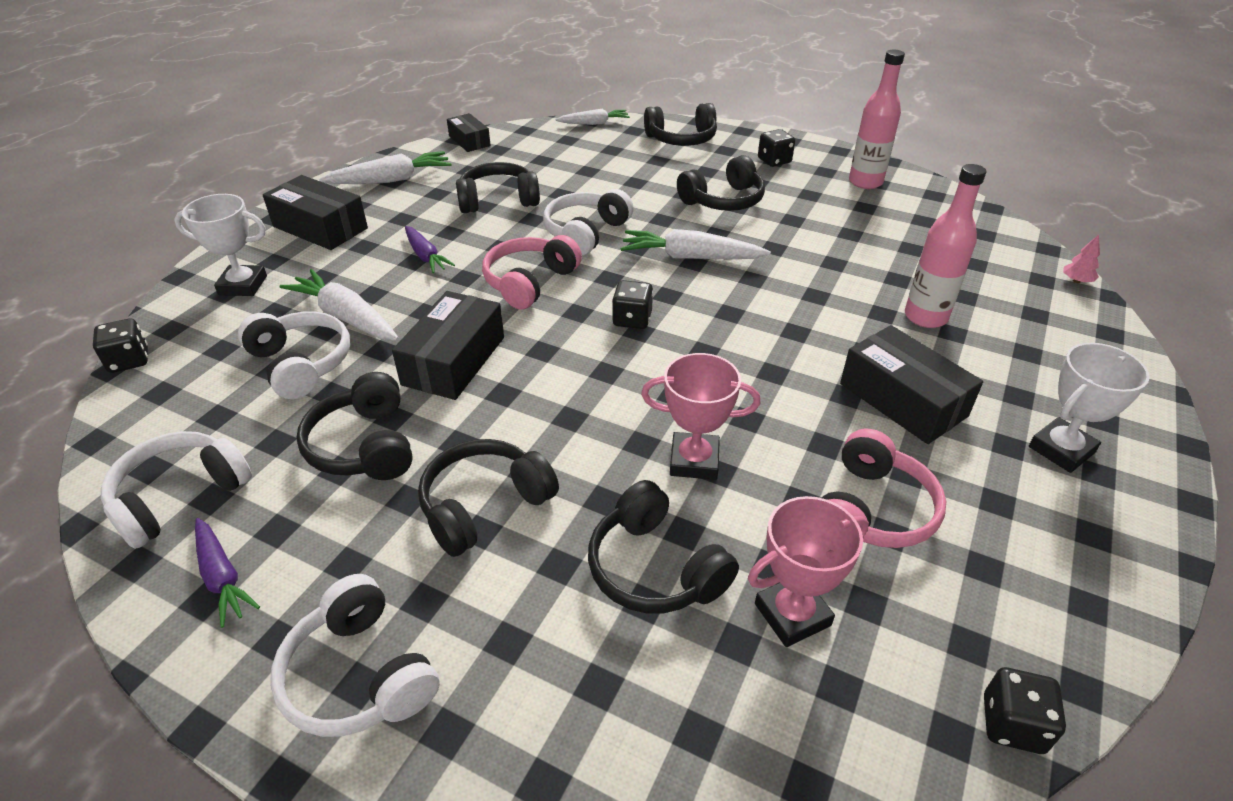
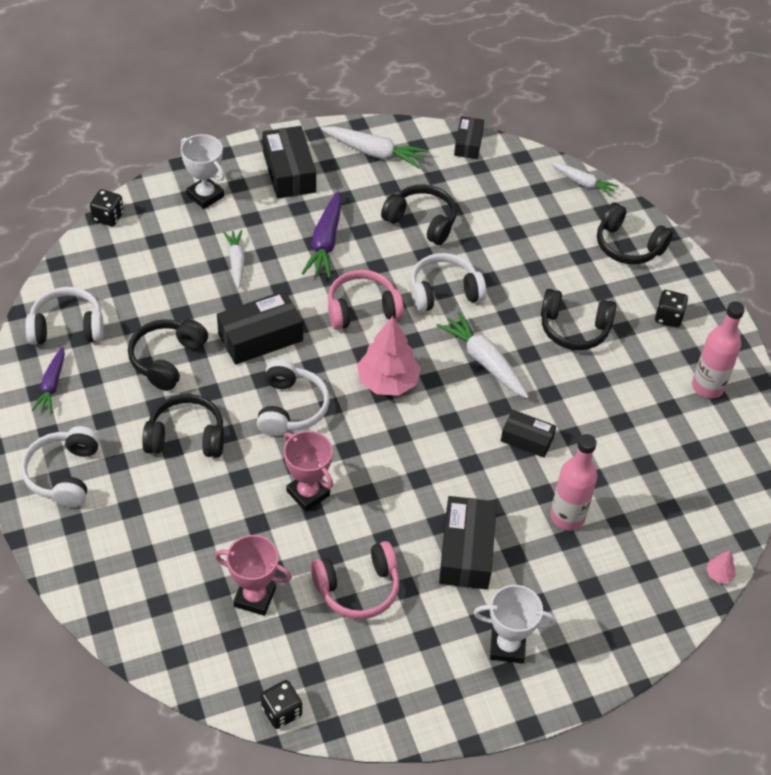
camera: 40 degrees right, 10 degrees up
(301, 364) = (184, 281): white headphones -> white headphones (291, 408)
(346, 317) = (236, 262): white carrot -> white carrot, size x0.65
(426, 256) = (325, 243): purple carrot -> purple carrot, size x1.54
(632, 319) = (387, 382): black dice -> pink tree
(655, 568) = (223, 528): black headphones -> none
(808, 286) = (527, 439): none -> black box

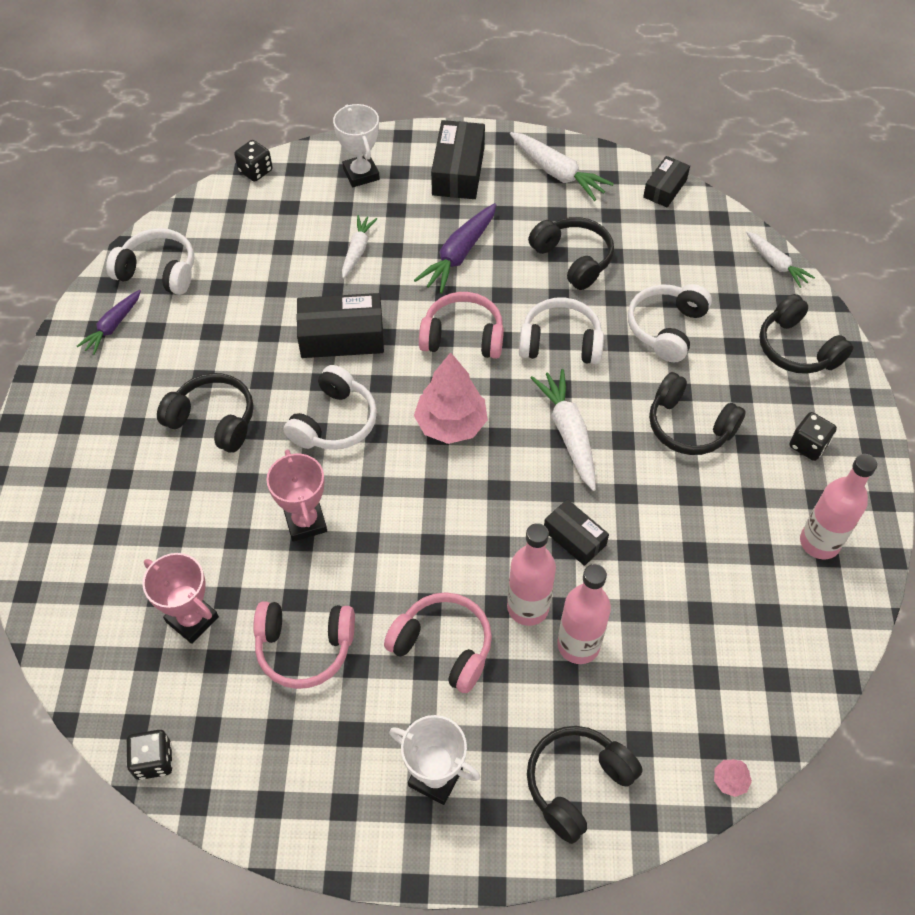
camera: 25 degrees right, 5 degrees up
(64, 474) = (75, 422): white headphones -> white headphones (666, 328)
(167, 359) = (236, 332): black headphones -> black headphones (577, 784)
(466, 551) = (443, 646): black box -> pink headphones
(516, 502) = (528, 607): none -> pink bottle

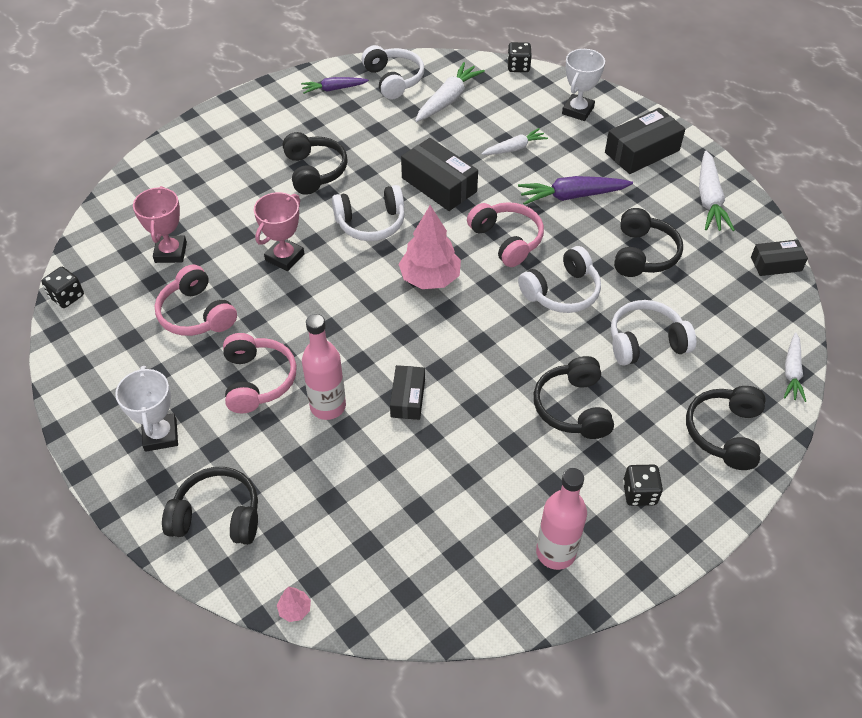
camera: 50 degrees right, 5 degrees down
(560, 342) = (562, 292): white headphones -> white headphones turned 90 degrees clockwise
(568, 433) = (490, 342): white carrot -> white carrot (448, 100)
(578, 645) = (324, 452): pink bottle -> none

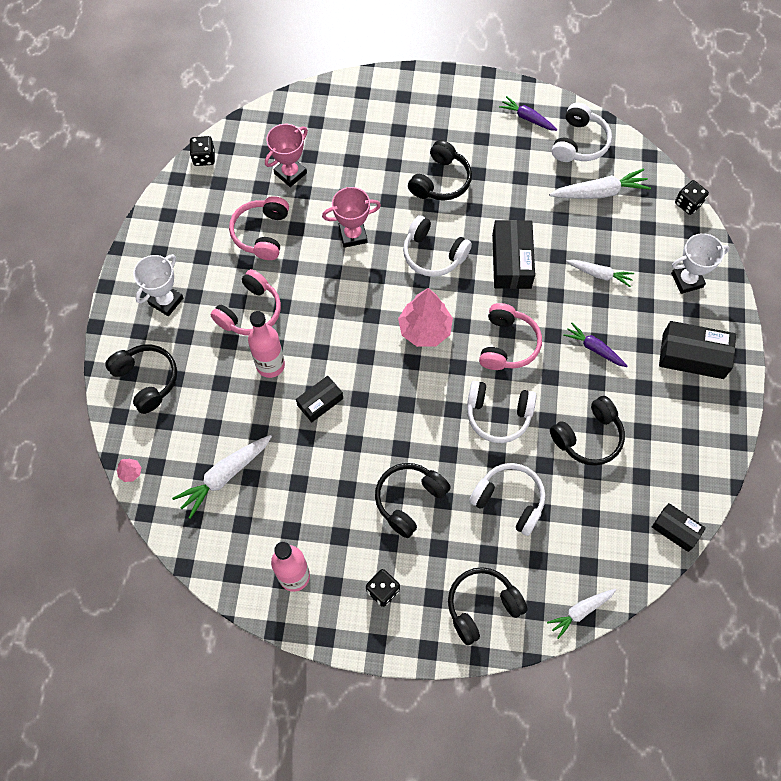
camera: 45 degrees right, 15 degrees up
(572, 196) = (594, 348): purple carrot -> purple carrot, size x0.65
(709, 199) = (693, 438): white carrot -> white carrot (225, 476)

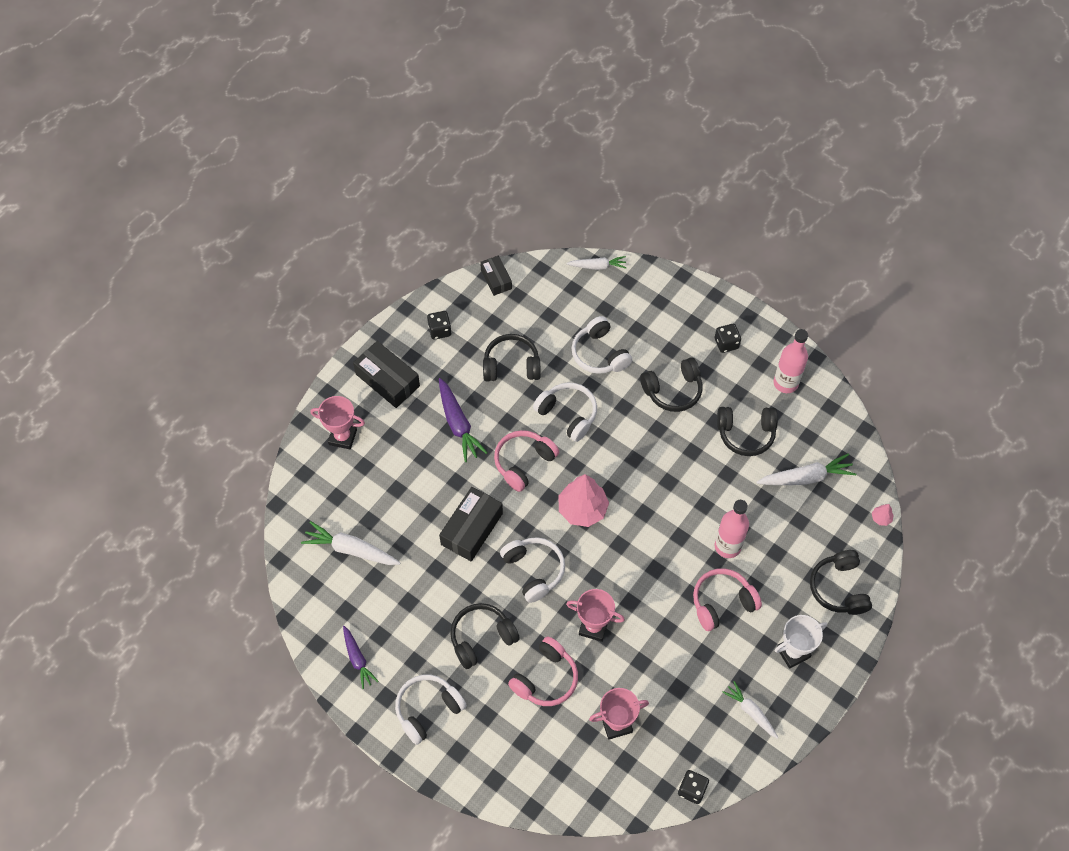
camera: 150 degrees left, 5 degrees down
(262, 233) = (675, 674): pink headphones -> pink headphones (546, 678)
(320, 402) = (702, 495): black box -> none
(482, 606) = (662, 301): black headphones -> black headphones (746, 434)
(579, 143) = (330, 607): white headphones -> white headphones (428, 709)
(594, 348) = (458, 424): purple carrot -> purple carrot, size x1.54
(599, 274) = (408, 479): white carrot -> white carrot (750, 712)
(687, 280) = (342, 437): white trophy -> pink trophy
(688, 204) = (286, 498): black dice -> black dice (440, 330)

